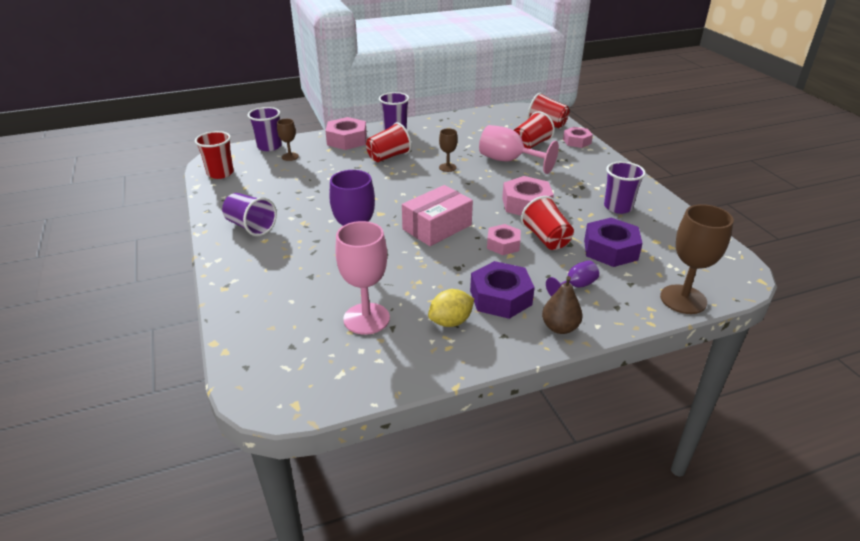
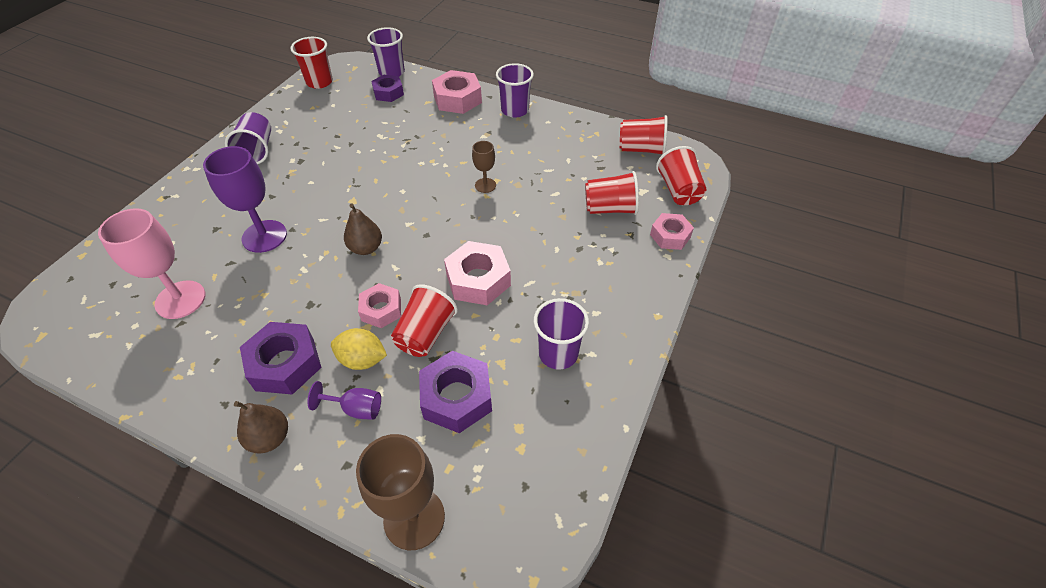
camera: 45 degrees right, 15 degrees up
(290, 157) = (388, 93): brown goblet -> purple nut
(388, 156) = (459, 140): red cup -> red cup (641, 149)
(437, 227) = (366, 248): pink box -> brown pear
(451, 321) = (217, 354): yellow lemon -> yellow lemon (362, 360)
(508, 161) = (553, 215): pink goblet -> none

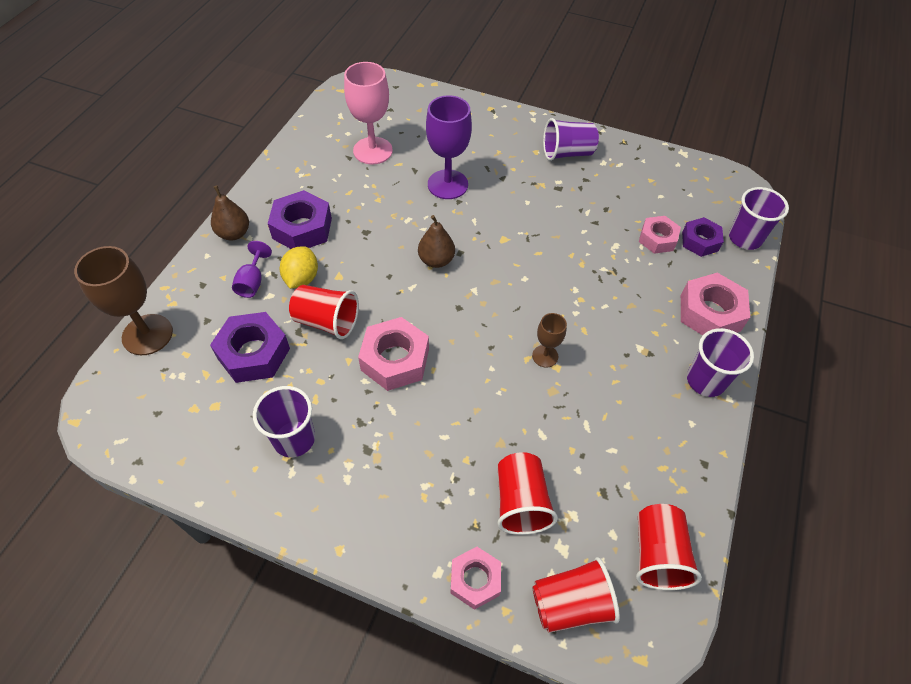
camera: 85 degrees right, 5 degrees up
(319, 82) = (700, 177): red cup -> none
(381, 310) = (357, 284): pink nut -> pink nut (657, 239)

